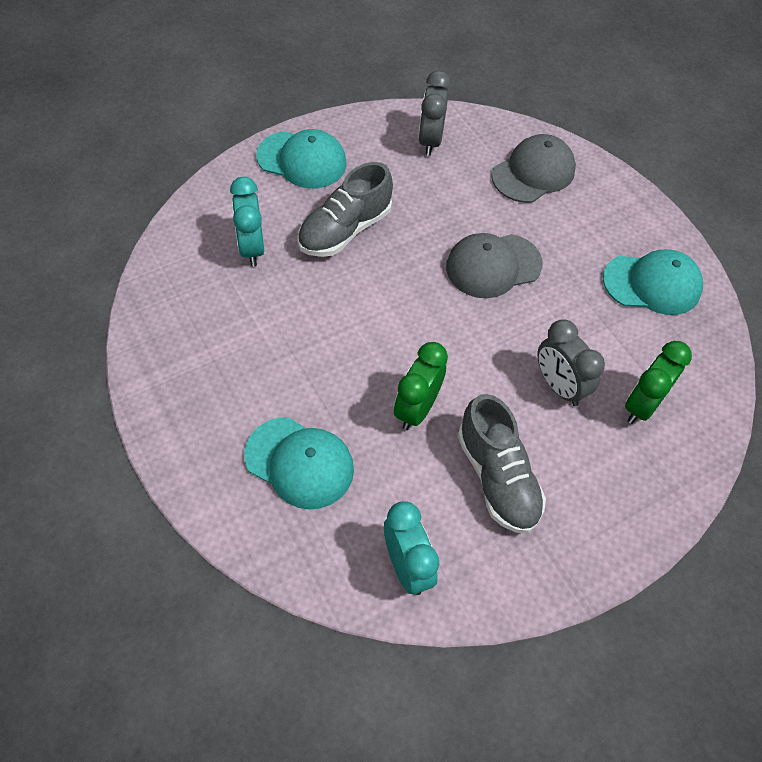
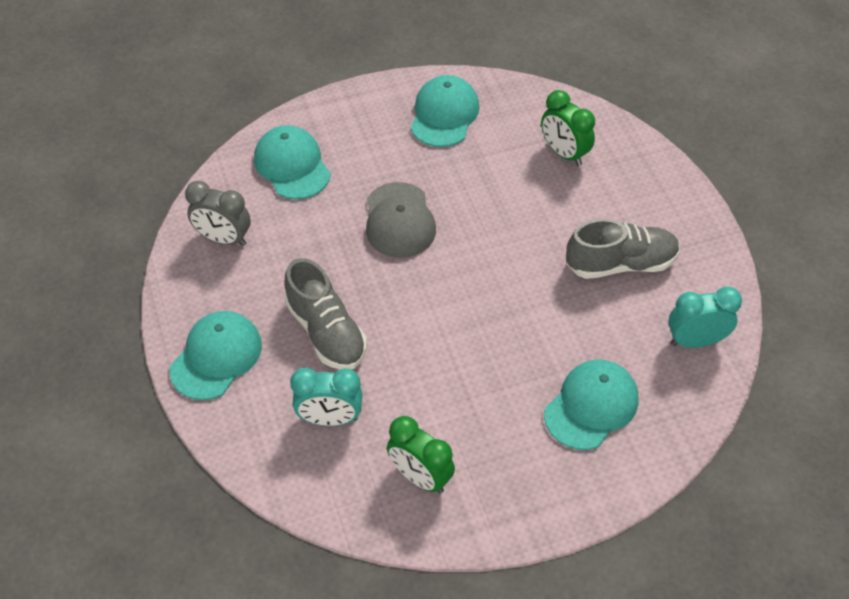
camera: 75 degrees left, 5 degrees down
(416, 409) = (547, 308): green clock -> green clock (420, 477)
(533, 172) = (292, 165): grey cap -> turquoise cap
(559, 386) = (538, 203): grey clock -> none

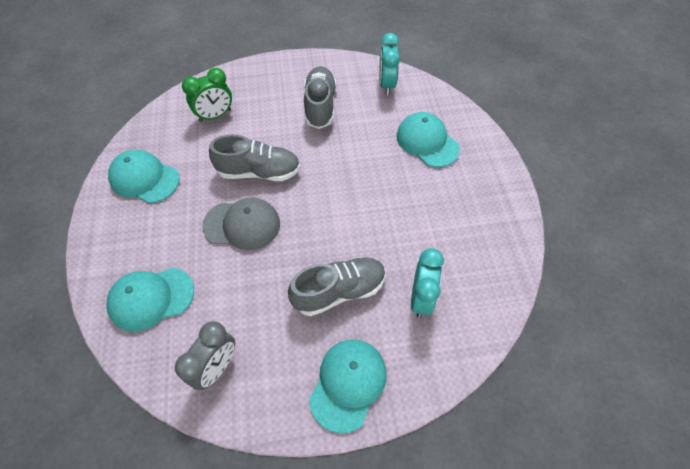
camera: 80 degrees left, 5 degrees up
(216, 357) = (348, 384): turquoise cap -> turquoise cap turned 75 degrees clockwise
(420, 477) = (474, 244): green clock -> none
(482, 219) = (259, 172): none -> grey shoe

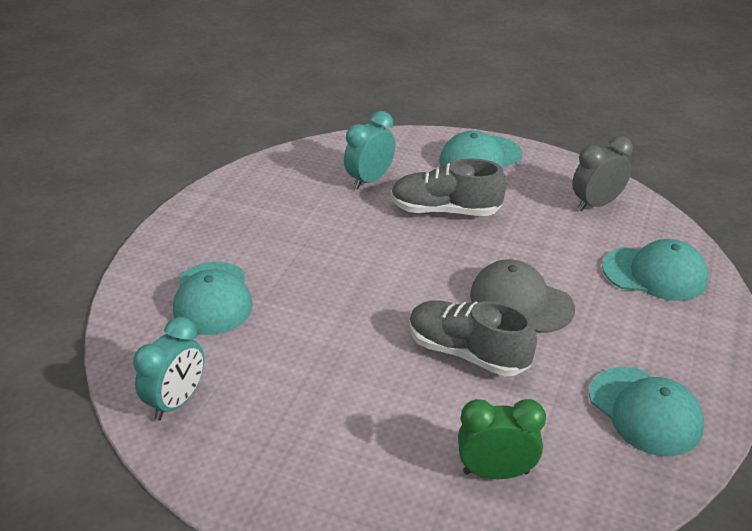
camera: 150 degrees left, 20 degrees down
(320, 106) = (311, 412): grey shoe -> none

